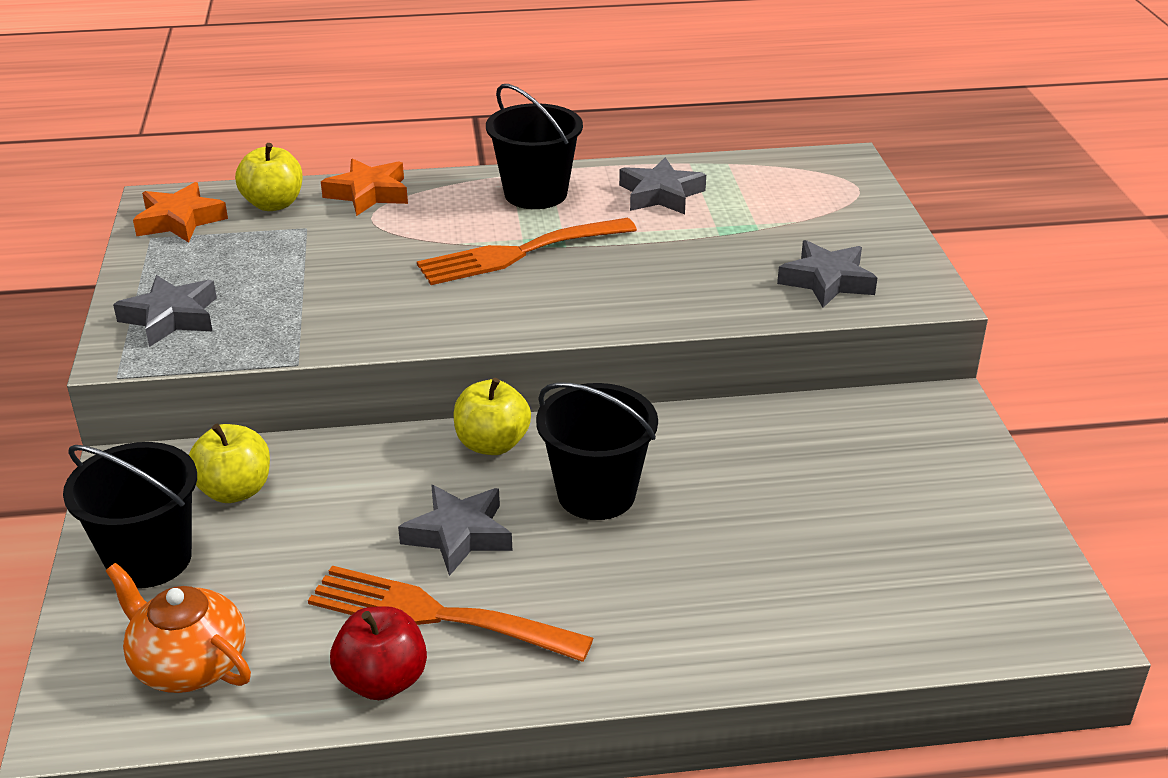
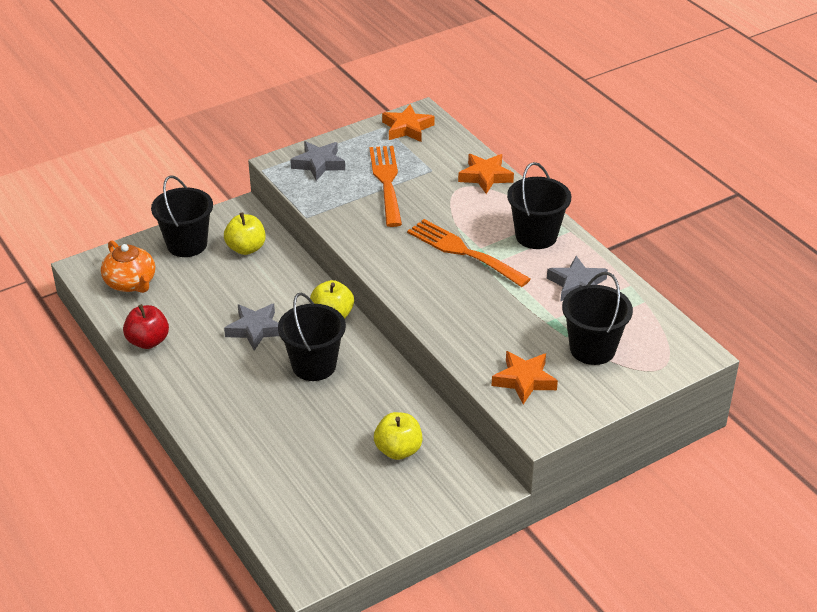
camera: 65 degrees right, 5 degrees up
(188, 664) = (131, 283): orange teapot -> orange teapot turned 135 degrees clockwise
(273, 204) = (447, 150): yellow apple -> yellow apple (398, 450)
(436, 615) = (196, 342): orange fork -> orange fork (386, 182)
(794, 219) = (592, 349): none -> black bucket
(827, 281) = (524, 380): grey star -> orange star

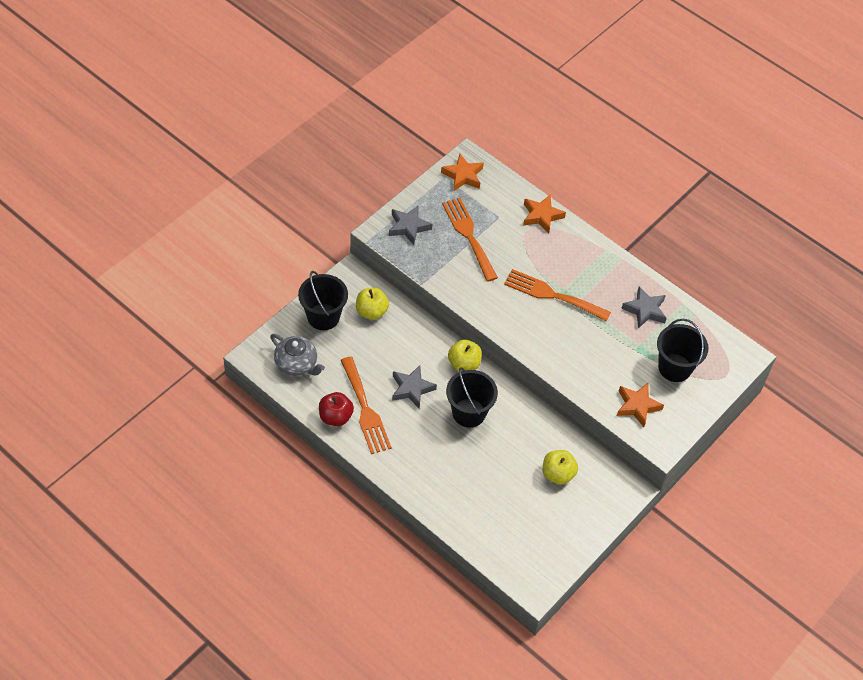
camera: 20 degrees left, 15 degrees up
(131, 283) = (297, 364): orange teapot -> grey teapot
(188, 340) = (365, 409): none -> orange fork
(536, 236) = (600, 269): black bucket -> none

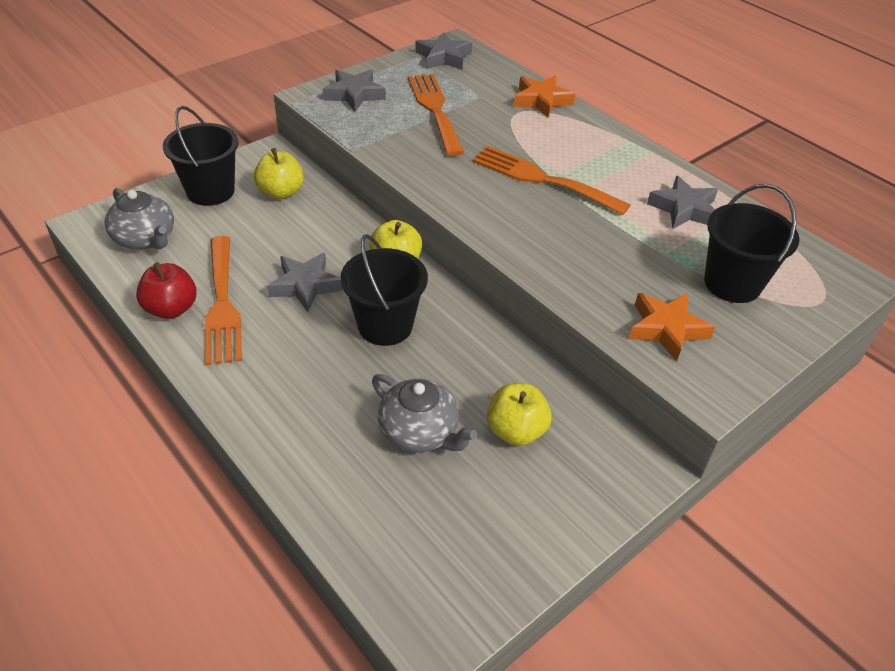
camera: 10 degrees right, 10 degrees down
(463, 176) = (443, 57): orange star -> grey star
(505, 481) = (420, 432): none -> grey teapot

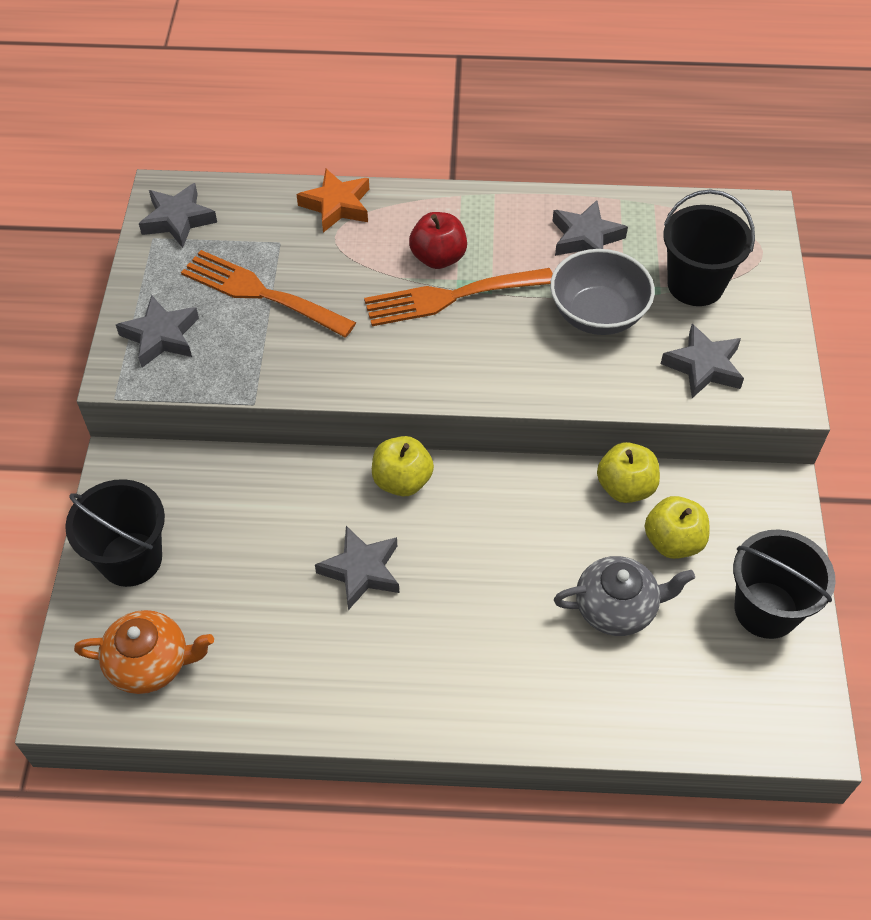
camera: 45 degrees left, 10 degrees up
(145, 239) = (150, 663): grey teapot -> orange teapot
(171, 309) = (285, 701): red apple -> red apple (438, 258)
(222, 304) = (321, 654): orange fork -> none
(281, 192) = (199, 500): yellow apple -> yellow apple (625, 487)
(385, 325) = (474, 545): black bucket -> black bucket (766, 610)
(629, 250) = (597, 314): none -> grey bowl
(666, 329) = (703, 366): orange star -> grey star

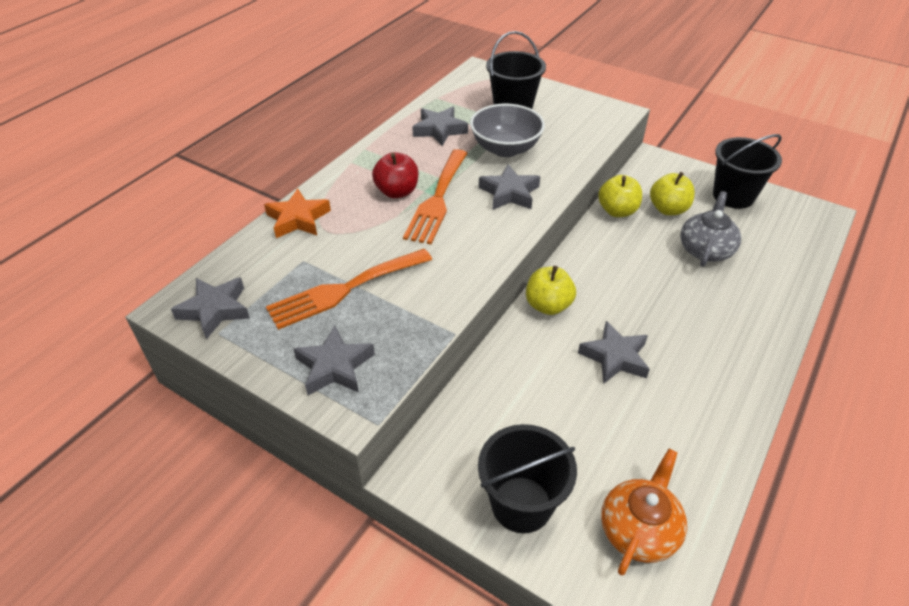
camera: 60 degrees left, 10 degrees down
(703, 366) = (576, 129): grey star -> grey star (509, 193)

